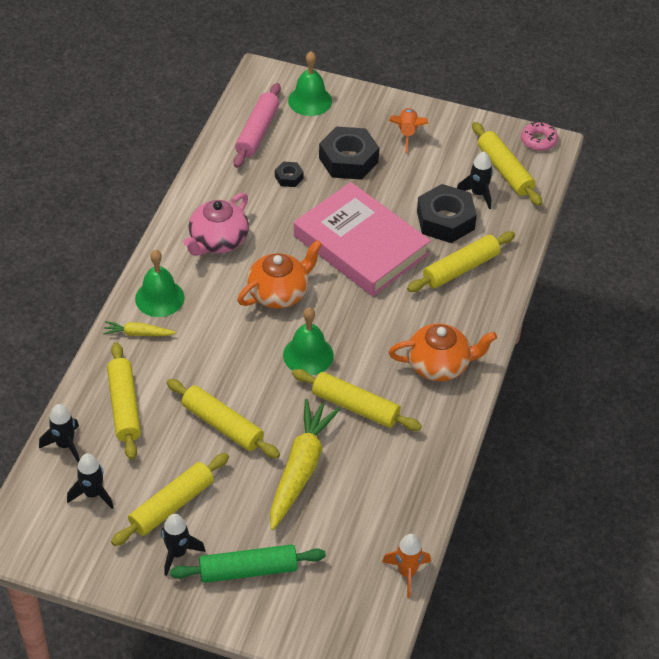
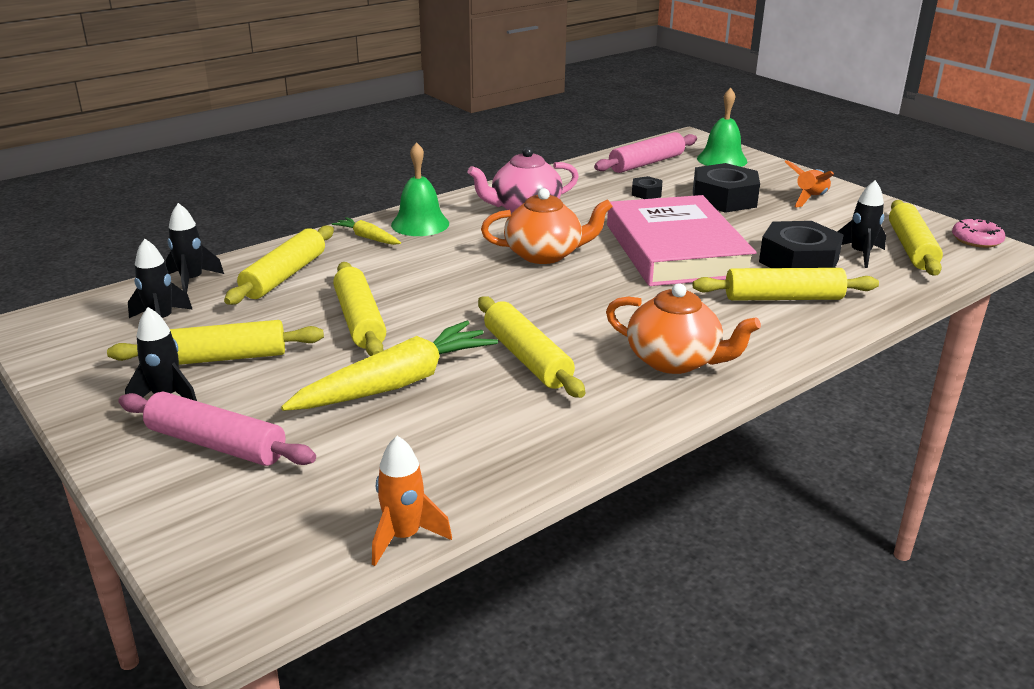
camera: 35 degrees right, 20 degrees down
(248, 570) = (216, 444): green rolling pin -> pink rolling pin
(308, 355) = (521, 303): green bell -> none

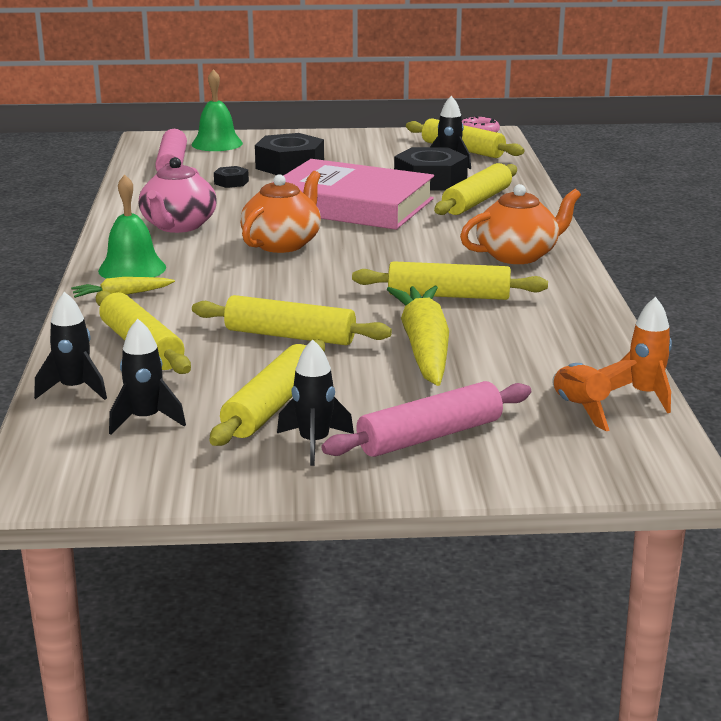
camera: 55 degrees left, 5 degrees down
(810, 199) = (339, 146): orange rocket -> orange rocket (581, 409)

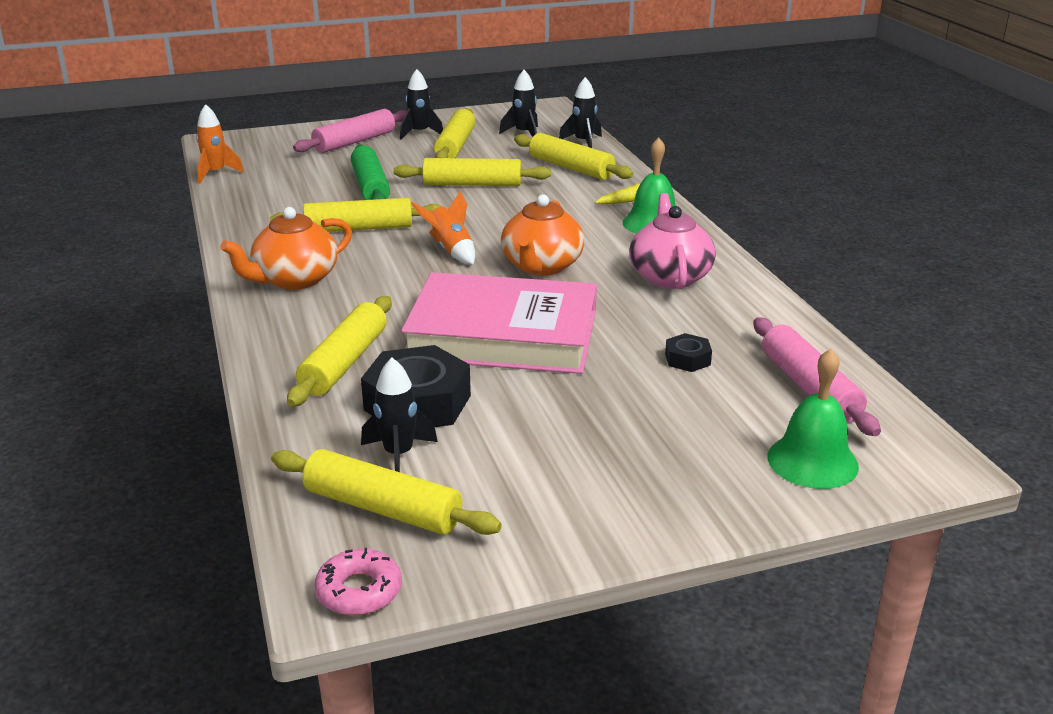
camera: 165 degrees right, 5 degrees up
(290, 165) = (642, 412): black nut -> none
(424, 347) = (370, 187): yellow carrot -> green rolling pin
(581, 409) = (261, 162): orange rocket -> orange rocket (450, 250)

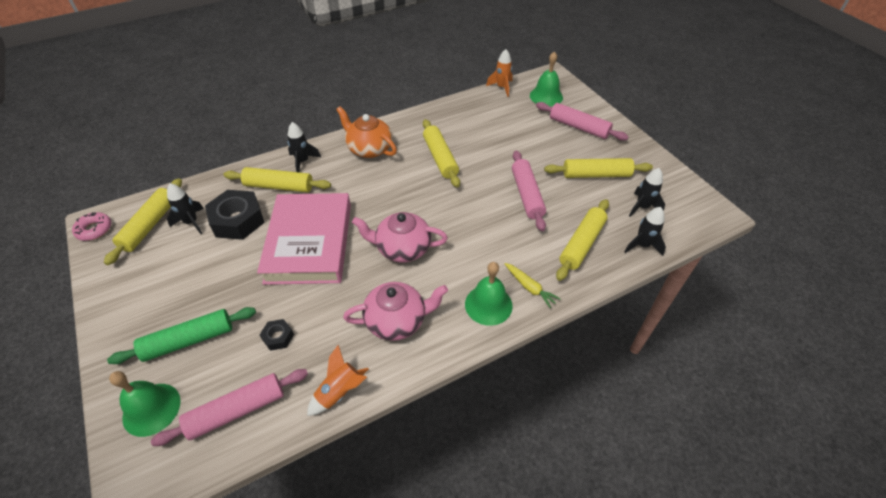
camera: 80 degrees right, 20 degrees up
(267, 150) = (546, 96): none -> green bell
(370, 187) = (505, 149): green rolling pin -> green rolling pin (189, 340)
(420, 133) = (611, 153): black rocket -> black rocket (303, 161)
(450, 250) = (417, 202): orange rocket -> orange rocket (339, 392)
(472, 184) = (526, 195): yellow rolling pin -> pink rolling pin
(541, 266) = (402, 248): orange teapot -> pink teapot

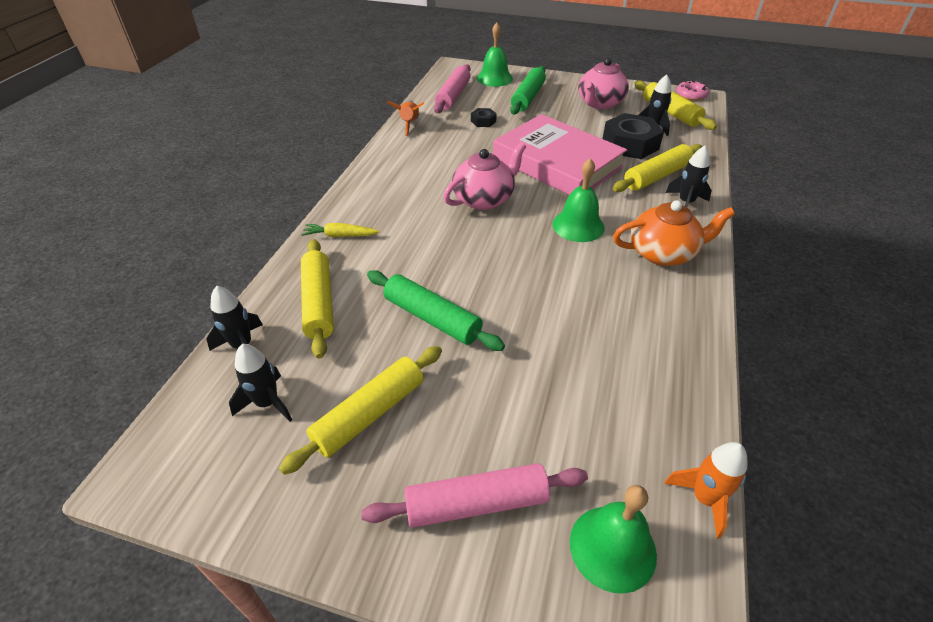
camera: 135 degrees right, 5 degrees down
(397, 321) = (422, 163): pink teapot -> pink teapot (599, 103)
(440, 158) = (582, 295): yellow rolling pin -> none
(488, 305) = (364, 206): green bell -> green bell (578, 225)
(526, 195) = (432, 318): pink rolling pin -> green rolling pin

